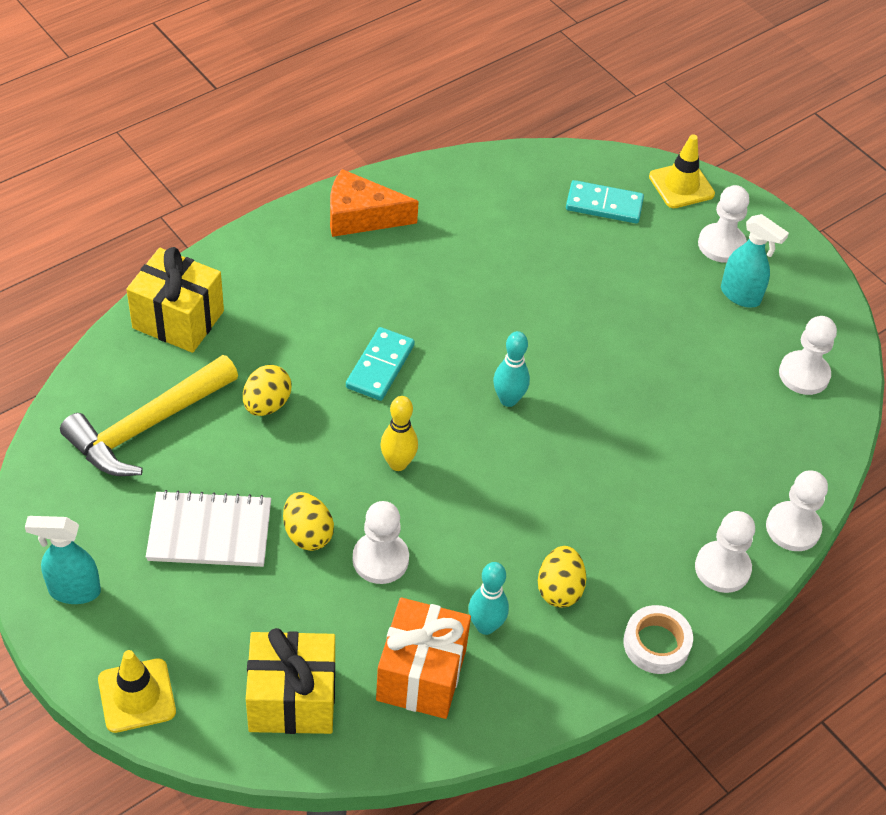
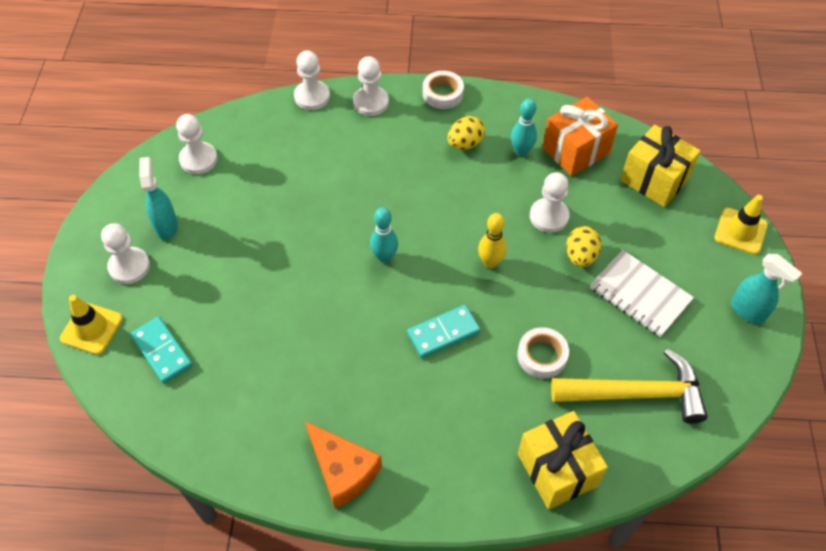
camera: 135 degrees left, 5 degrees up
(267, 404) = (542, 356): yellow egg -> white tape

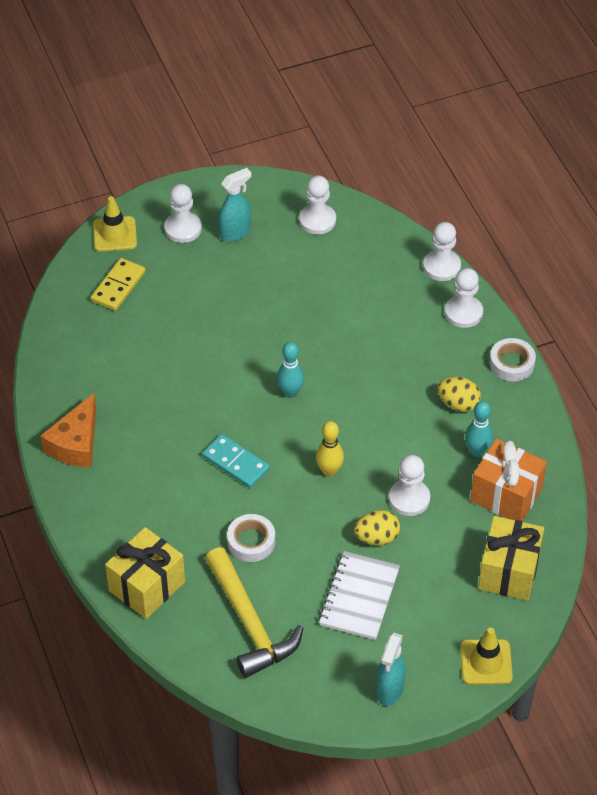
camera: 65 degrees right, 5 degrees down
(162, 351) = (118, 286): turquoise domino -> yellow domino

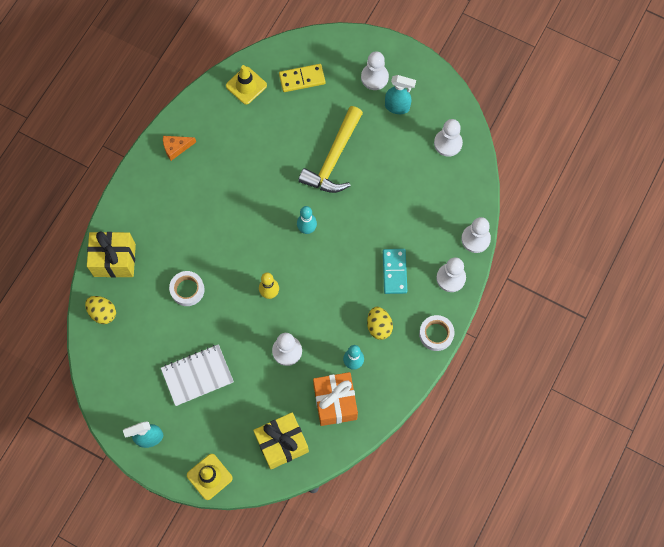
camera: 50 degrees right, 20 degrees up
(76, 443) = (176, 148): orange cheese -> orange cheese, size x0.62
(114, 234) = (337, 46): yellow traffic cone -> yellow traffic cone (246, 85)
(236, 463) = (233, 239): turquoise domino -> turquoise domino (394, 272)
(249, 622) = (134, 331): yellow hammer -> yellow hammer (334, 158)
(377, 537) = (245, 354): yellow egg -> yellow egg (103, 313)

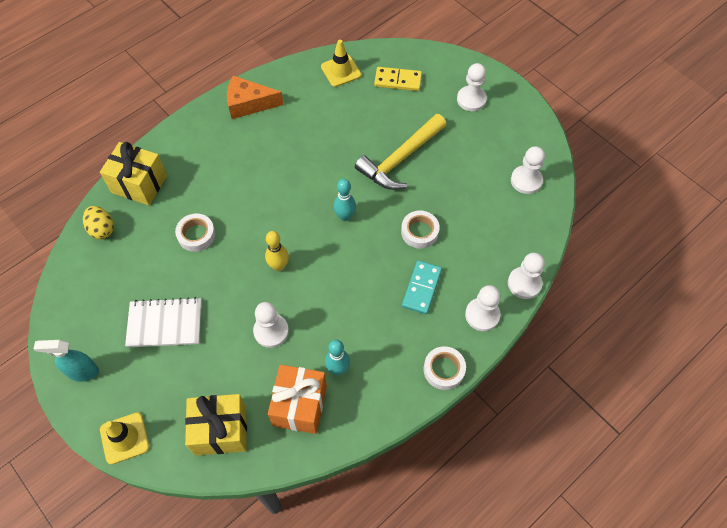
camera: 20 degrees right, 10 degrees down
(176, 148) = (248, 104): orange cheese -> orange cheese, size x1.61
(375, 222) = (419, 232): none -> white tape
(379, 326) = (382, 339): yellow egg -> none
(397, 107) = (484, 132): turquoise spray bottle -> none

